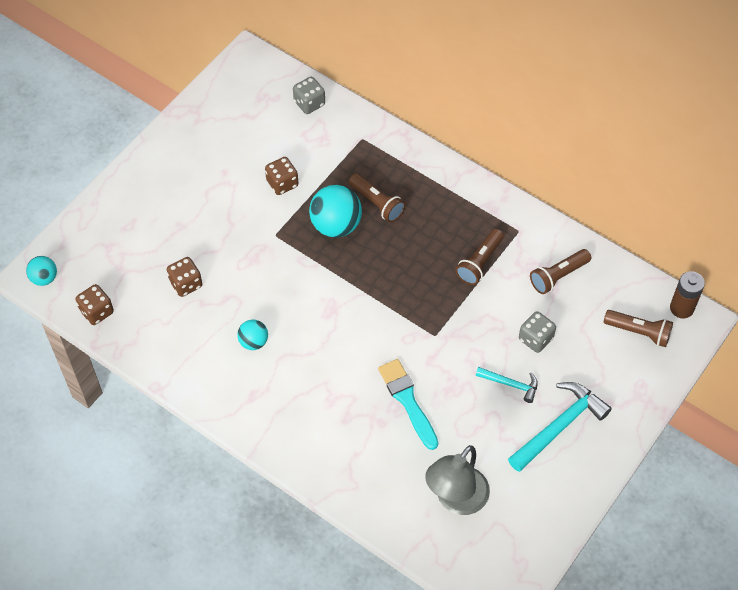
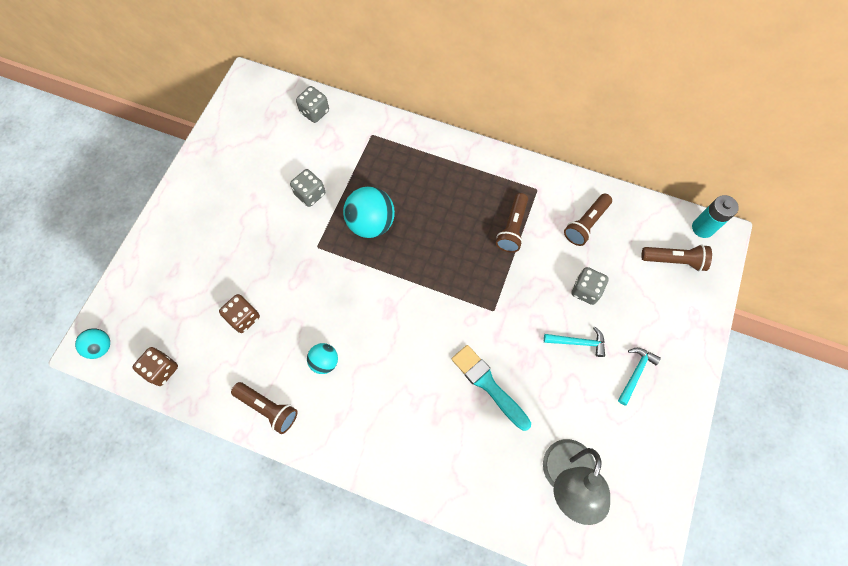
camera: 15 degrees left, 10 degrees up
(282, 183) = (310, 194): brown dice -> grey dice
(377, 203) = (403, 193): brown flashlight -> brown flashlight (268, 408)
(559, 426) = (635, 373): turquoise hammer -> turquoise hammer, size x0.55
(681, 308) = (702, 228): brown battery -> turquoise battery

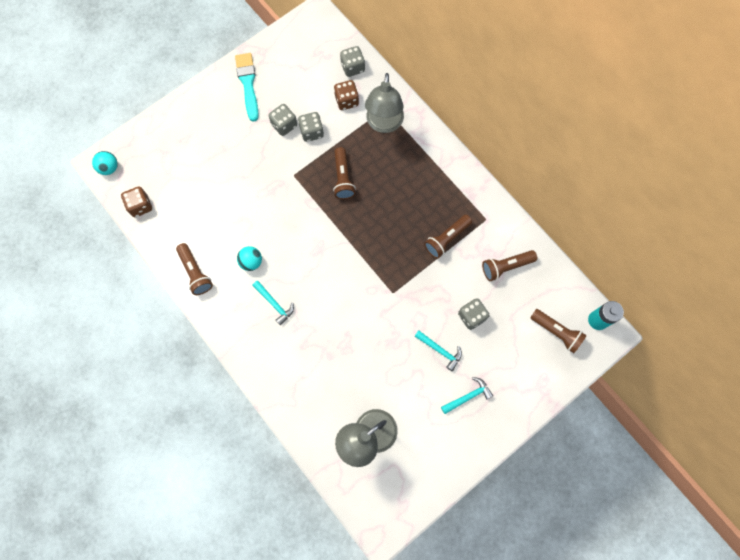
camera: 30 degrees right, 5 degrees up
(244, 317) = (214, 199): brown dice -> brown dice (346, 101)
(276, 202) = (284, 125): none -> grey dice
(371, 223) = (343, 178): turquoise ball -> brown flashlight
(377, 392) = (274, 304): none -> turquoise hammer
(380, 150) = (384, 124): none -> grey lamp
(488, 385) = (355, 343): turquoise brush -> turquoise brush (248, 84)

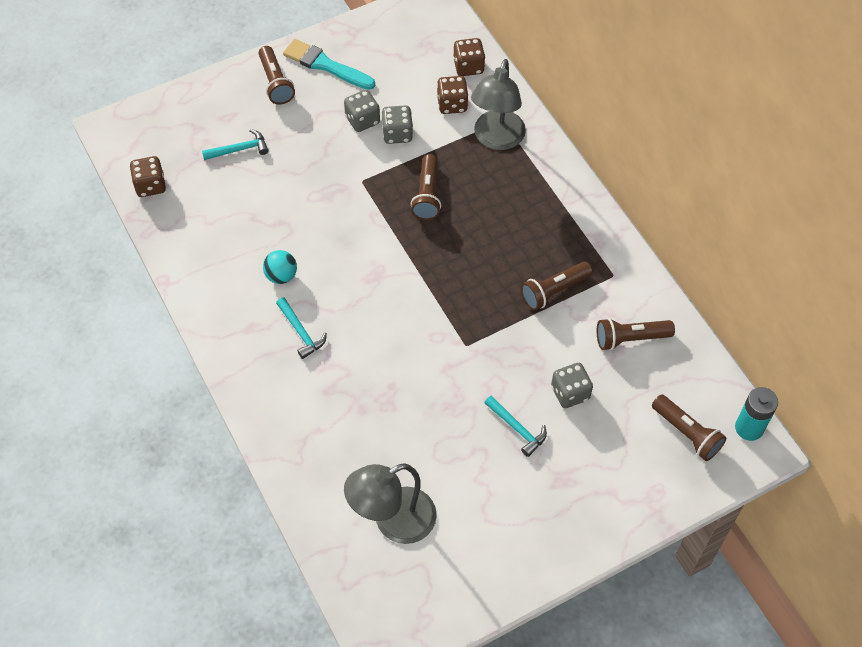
camera: 10 degrees right, 15 degrees down
(109, 168) = (121, 135): turquoise ball -> none
(195, 272) = (203, 276): brown flashlight -> brown flashlight (276, 83)
(248, 84) = (325, 65): turquoise brush -> turquoise brush turned 60 degrees counterclockwise
(352, 67) = (468, 67): grey dice -> brown dice
(468, 396) = (545, 494): turquoise hammer -> turquoise hammer (239, 149)

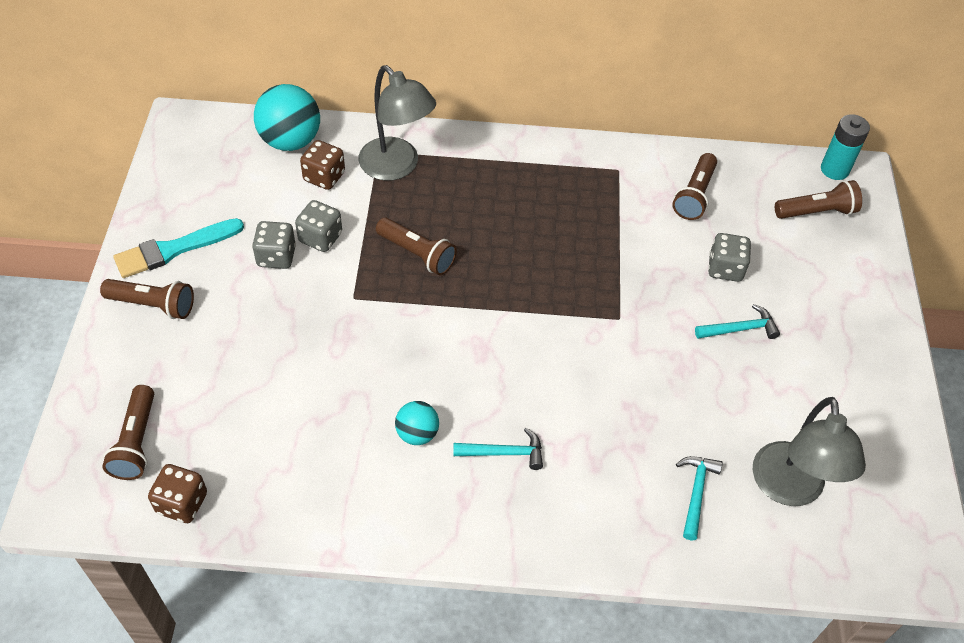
camera: 60 degrees left, 5 degrees down
(239, 149) = (212, 385): turquoise hammer -> turquoise hammer (696, 493)
(468, 67) = (290, 141): brown dice -> turquoise ball
(554, 291) = (605, 220): brown flashlight -> brown flashlight (136, 442)

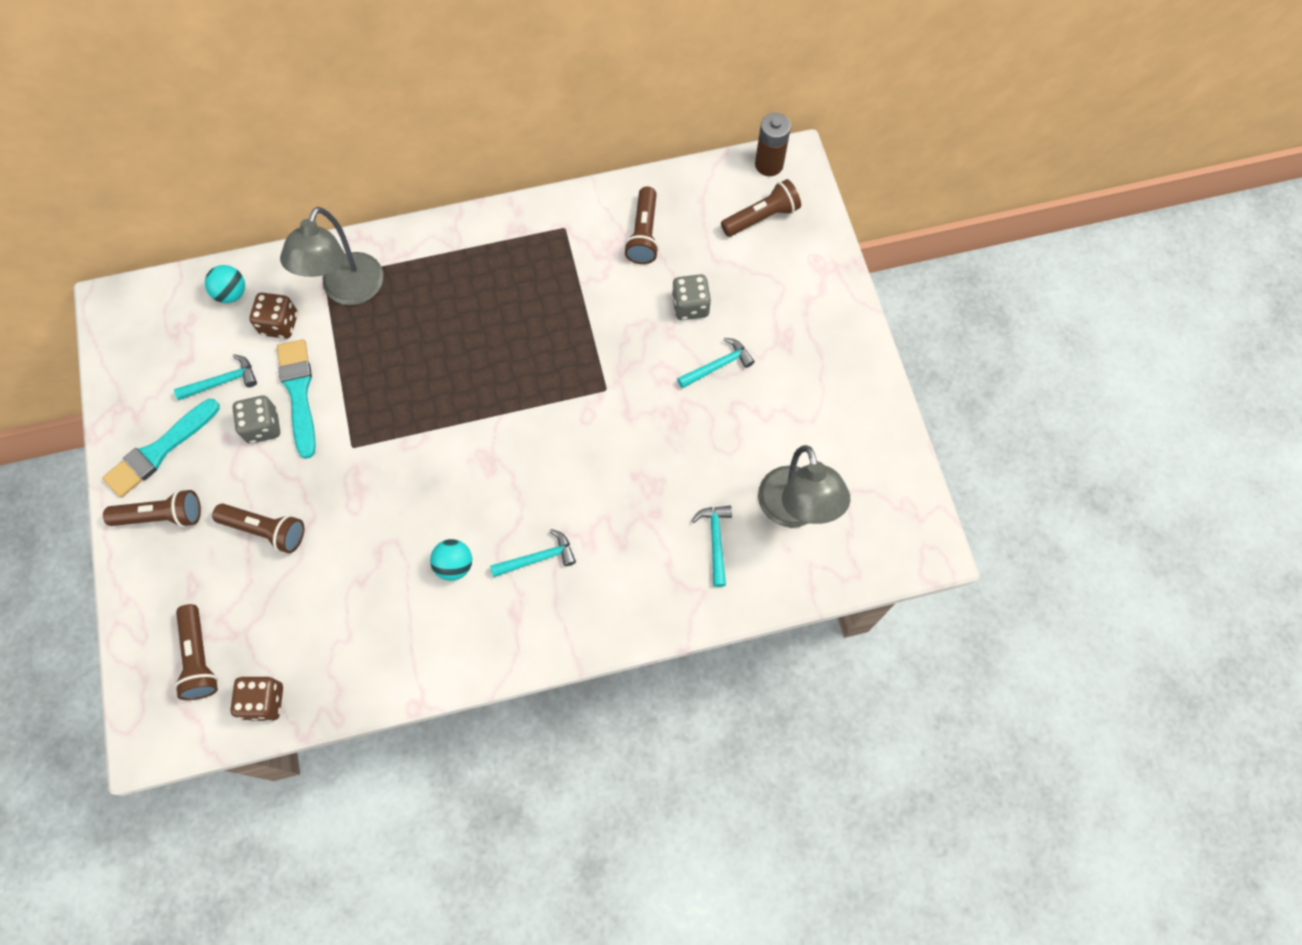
camera: 15 degrees left, 15 degrees up
(254, 209) = (223, 381): none -> turquoise hammer
(290, 141) = (232, 293): turquoise ball -> turquoise ball, size x0.56
(320, 238) = (299, 393): grey dice -> turquoise brush
(396, 167) = (348, 291): grey lamp -> grey lamp turned 75 degrees clockwise
(417, 254) = (398, 381): brown flashlight -> brown flashlight (266, 530)
(834, 169) = (769, 164): turquoise battery -> brown battery

